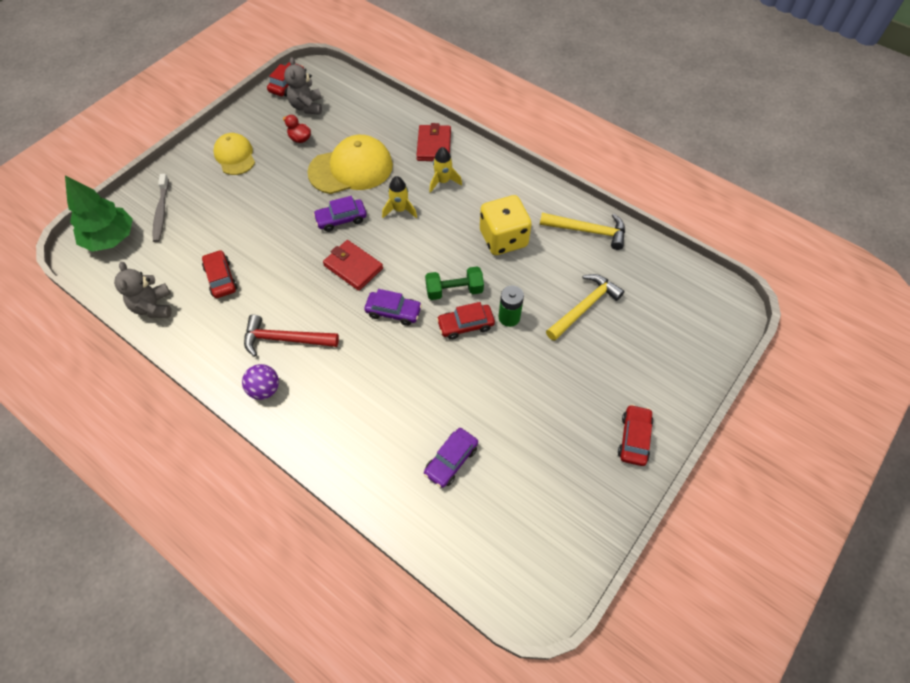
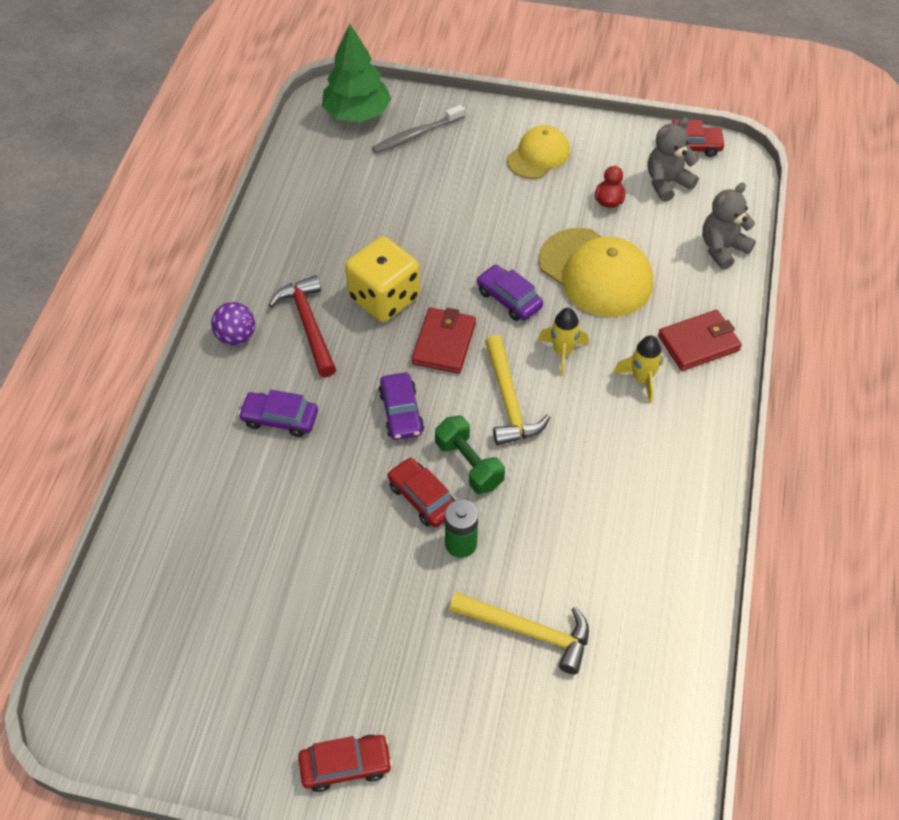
camera: 65 degrees right, 5 degrees down
(153, 307) = (291, 192): grey teddy bear -> grey teddy bear (722, 248)
(221, 278) = (357, 229): red car -> none
(451, 460) = (224, 558): purple car -> purple car (280, 419)
(503, 239) = (587, 488): yellow dice -> yellow dice (384, 298)
(588, 231) = (668, 590): yellow hammer -> yellow hammer (509, 401)

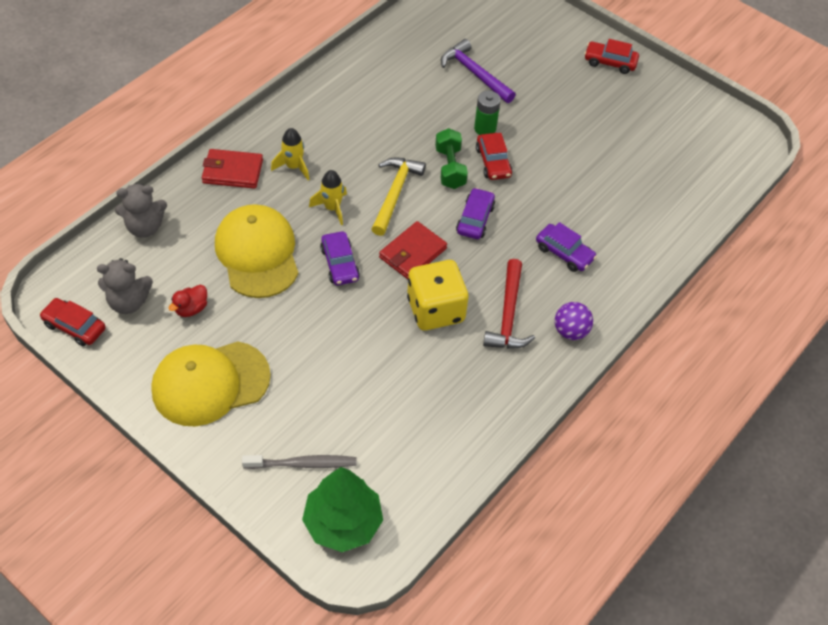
camera: 155 degrees left, 0 degrees up
(528, 631) = (474, 73): yellow hammer -> purple hammer
(538, 155) = (210, 383): yellow cap -> yellow cap, size x1.62

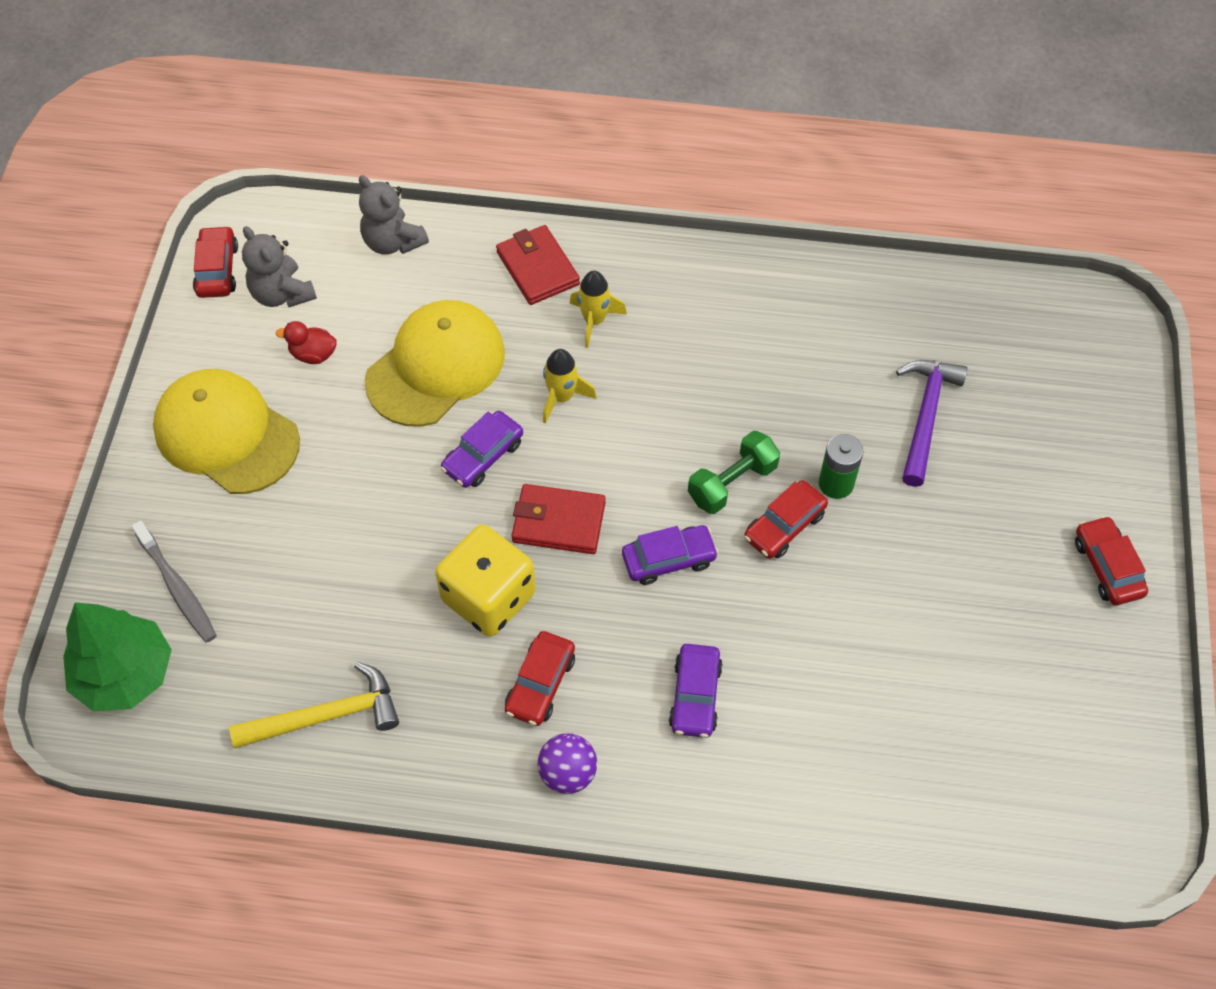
camera: 60 degrees right, 5 degrees up
(395, 193) = (639, 448): yellow hammer -> yellow hammer (326, 716)
(508, 315) = (540, 684): red hammer -> red car

